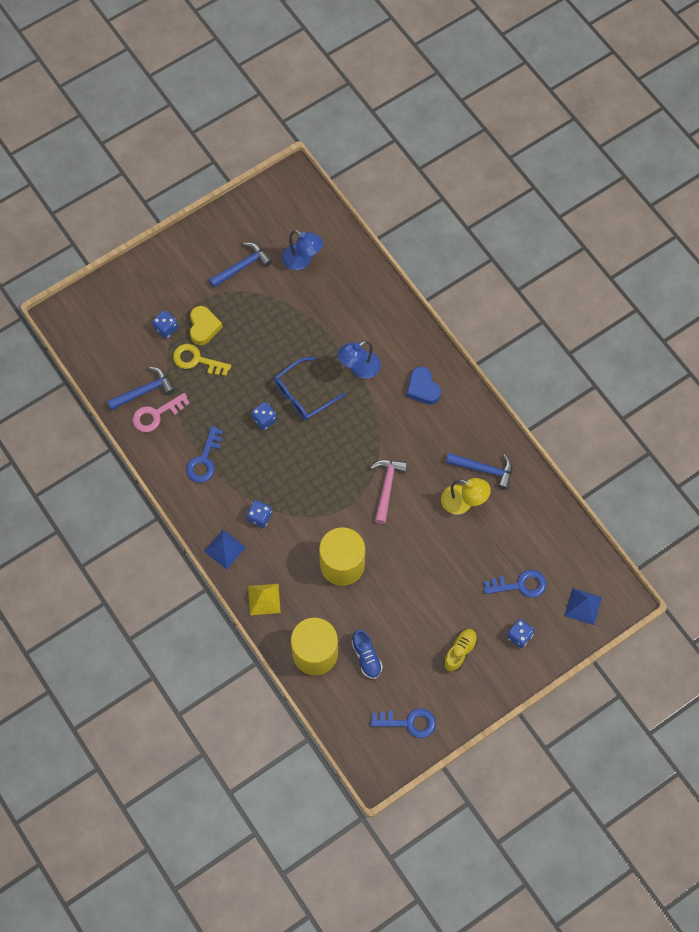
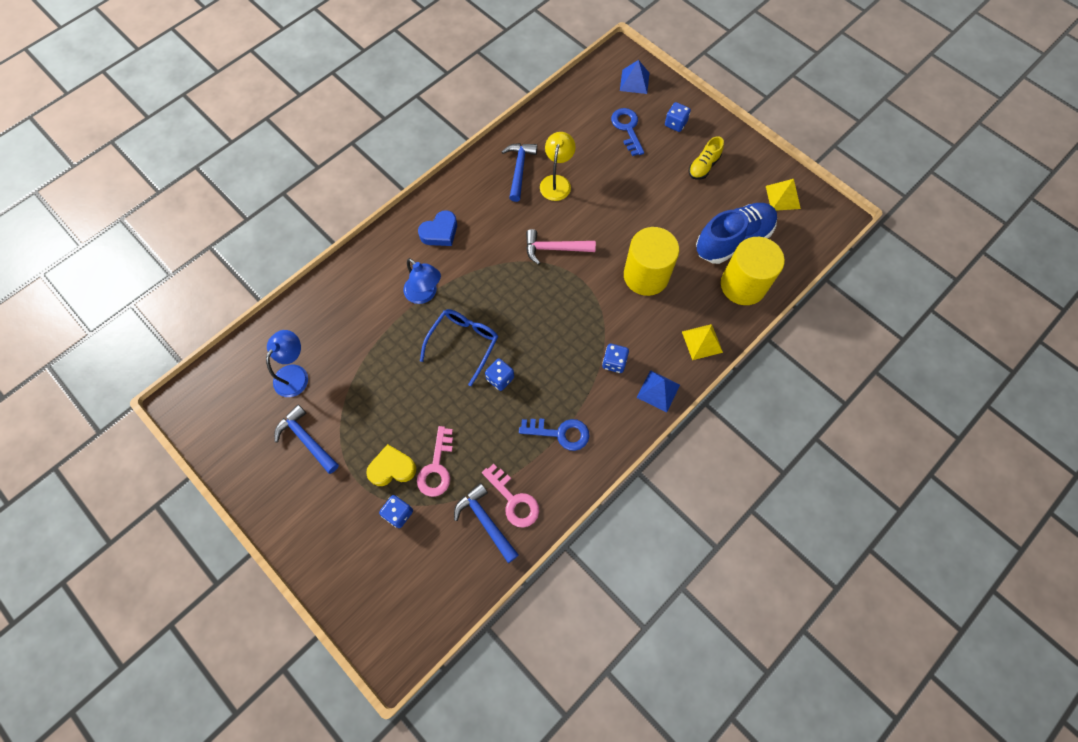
camera: 100 degrees left, 0 degrees up
(196, 360) = (436, 467): yellow key -> pink key
(303, 394) = (463, 344): blue glasses -> blue glasses turned 105 degrees counterclockwise
(366, 657) = (733, 240): blue shoe -> blue shoe, size x1.91
(409, 722) = (782, 197): blue key -> yellow pyramid
(460, 651) = (703, 166): yellow shoe -> yellow shoe turned 75 degrees counterclockwise

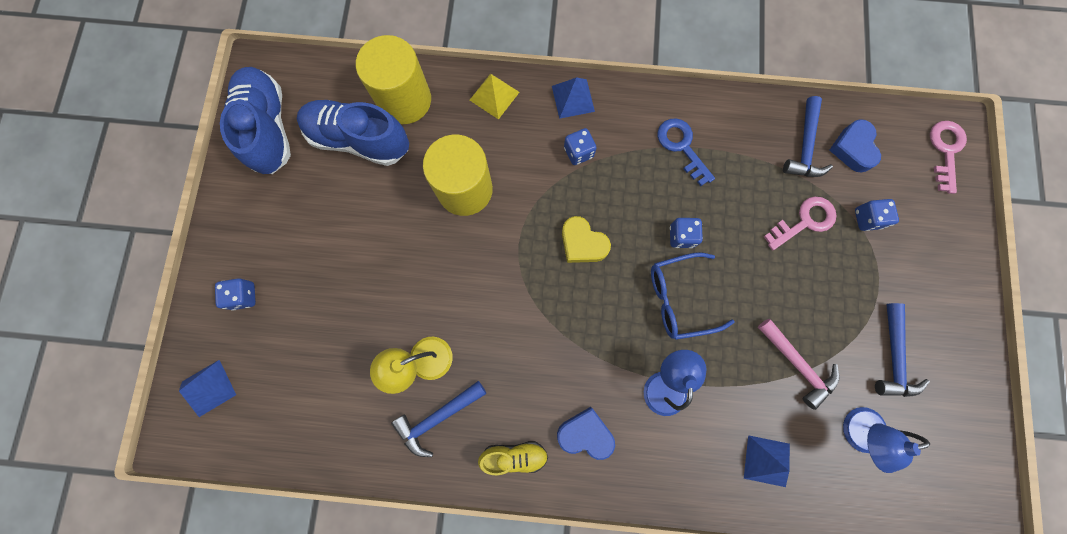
camera: 130 degrees left, 10 degrees up
(332, 312) = (766, 460): none -> blue pyramid
(392, 468) = (841, 258): yellow heart -> yellow heart (582, 243)
(453, 556) = (853, 148): none -> blue heart
(514, 500) = (768, 139): pink key -> pink key (945, 151)
(554, 248) = (506, 298): pink hammer -> pink hammer (797, 364)
(627, 128) = (289, 343): blue key -> none
(703, 166) = (284, 227): yellow shoe -> yellow shoe (514, 455)
(782, 197) = (269, 128): yellow pyramid -> blue shoe

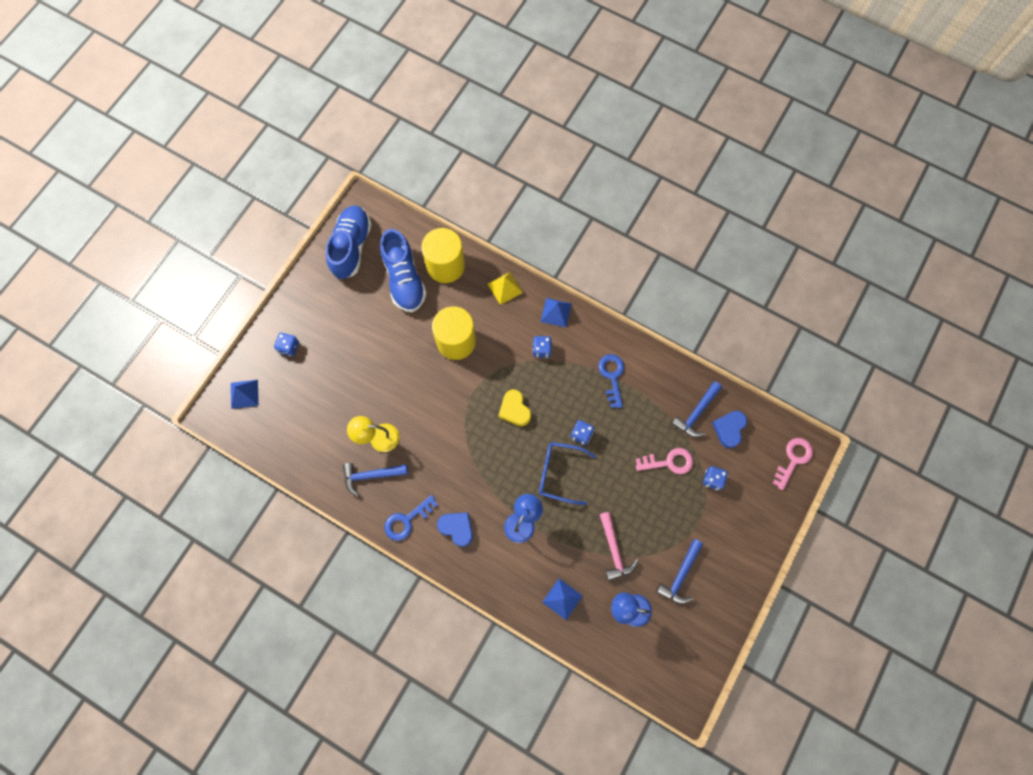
camera: 25 degrees right, 5 degrees down
(359, 140) = (404, 279): blue shoe -> blue shoe turned 150 degrees counterclockwise
(514, 455) = (407, 520): yellow shoe -> blue key

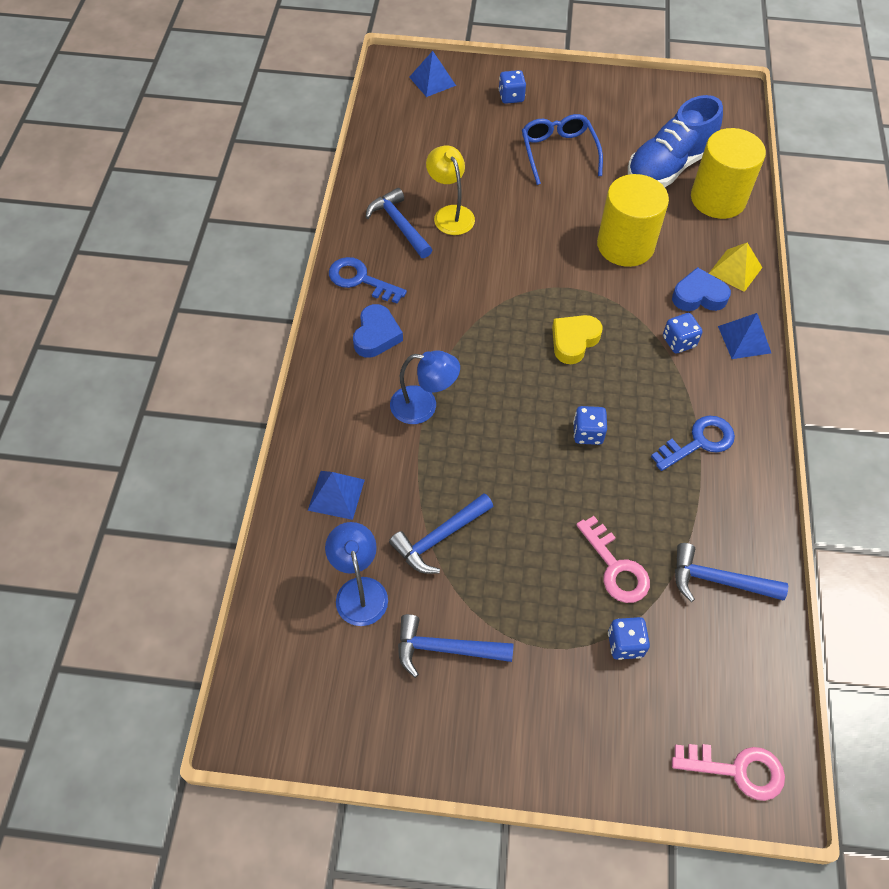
camera: 65 degrees right, 15 degrees down
(351, 247) = (672, 105): blue shoe -> none
(559, 473) = (515, 426): blue glasses -> blue glasses (558, 152)
(614, 550) = (439, 538): pink hammer -> blue hammer
(729, 429) = (723, 641): blue heart -> blue heart (698, 296)

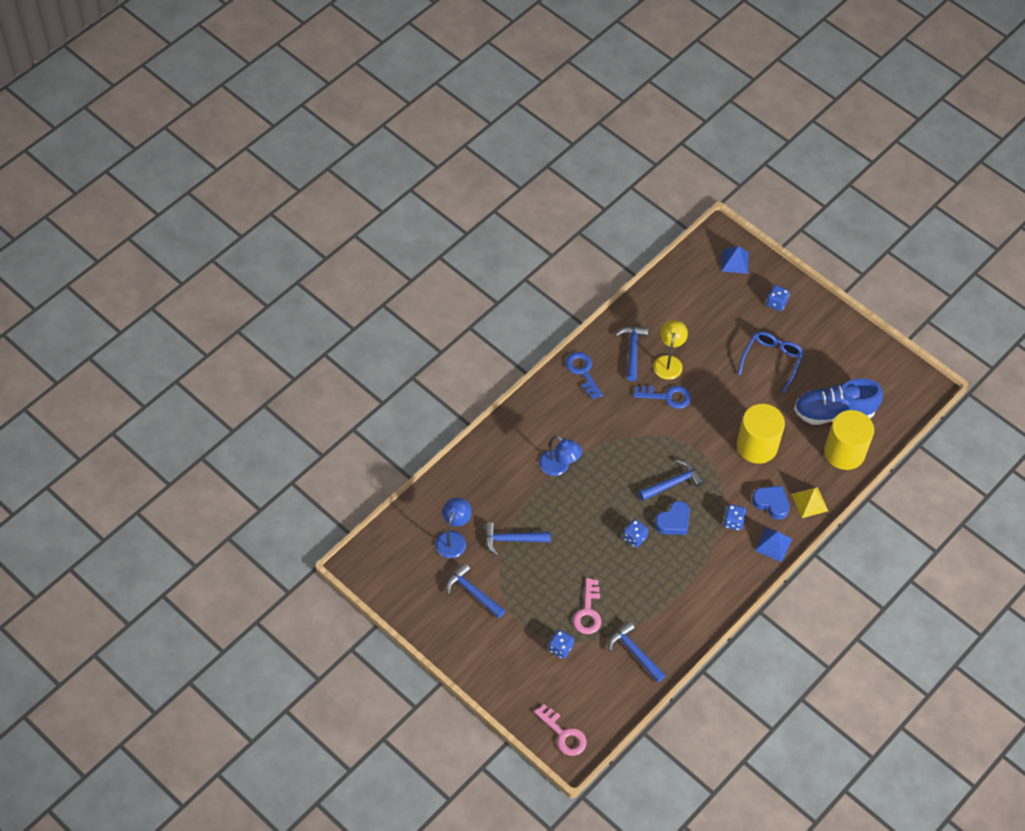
camera: 35 degrees right, 0 degrees up
(336, 494) = (478, 485): blue pyramid -> none
(376, 335) = (565, 411): blue heart -> blue heart (673, 521)
(574, 341) = (673, 483): yellow heart -> blue hammer
(699, 442) = (691, 581): blue key -> blue key (667, 397)

